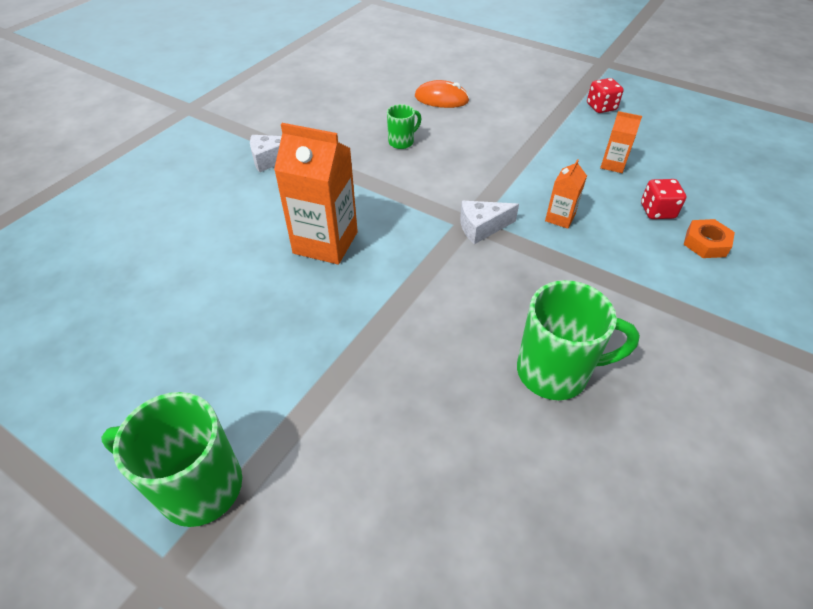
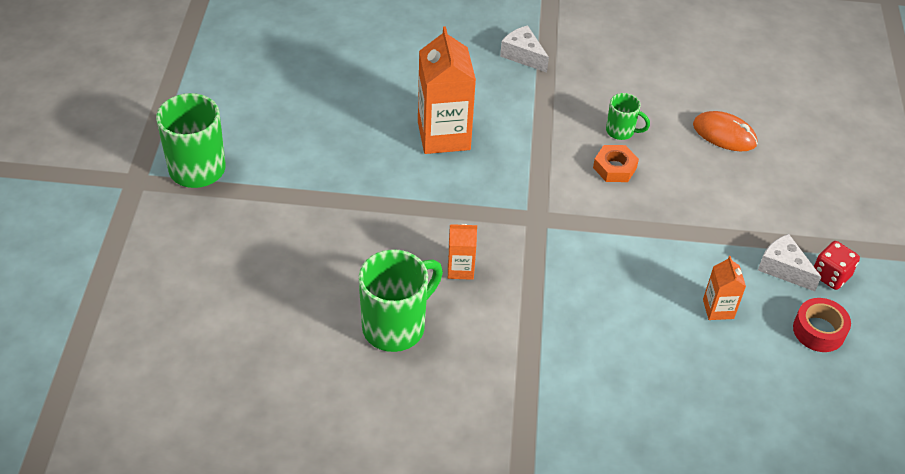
camera: 60 degrees right, 0 degrees up
(441, 99) = (724, 134): orange mouse -> orange mouse turned 45 degrees counterclockwise
(482, 227) = (536, 230): white cheese -> white cheese (783, 269)
(555, 372) = (396, 326): green mug -> green mug turned 105 degrees counterclockwise
(560, 218) = (593, 284): orange carton -> orange carton (460, 269)
(650, 130) = (819, 331): none -> red tape
(657, 211) = (663, 361): red dice -> none
(706, 243) = (638, 410): orange nut -> orange nut (614, 168)

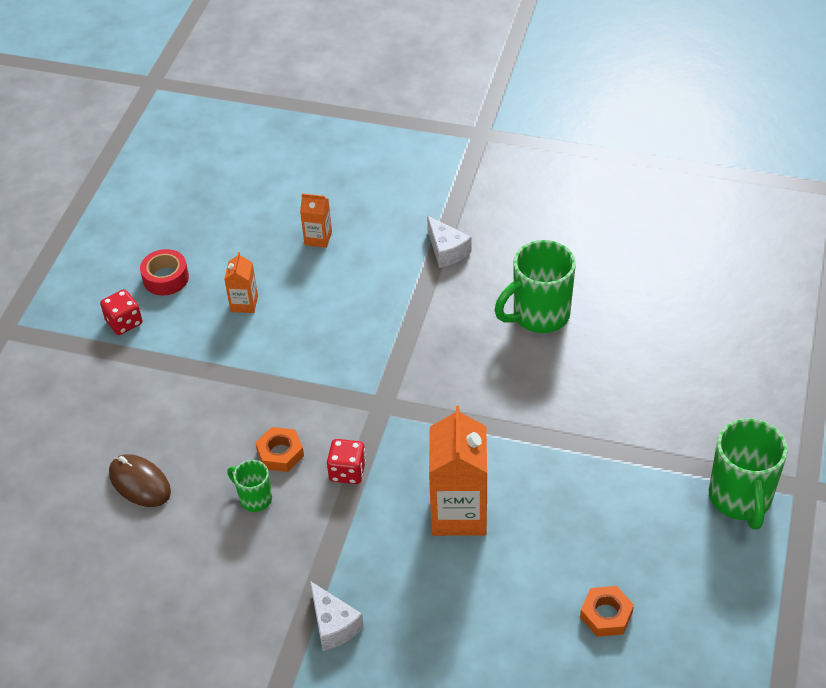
camera: 165 degrees left, 0 degrees up
(315, 78) = (606, 615): none -> orange nut
(460, 269) = (470, 361): orange carton -> orange carton (318, 238)
(549, 158) = (347, 471): none -> red dice
(724, 134) = (140, 483): orange mouse -> brown mouse
(783, 269) = (164, 332): white cheese -> white cheese (446, 250)

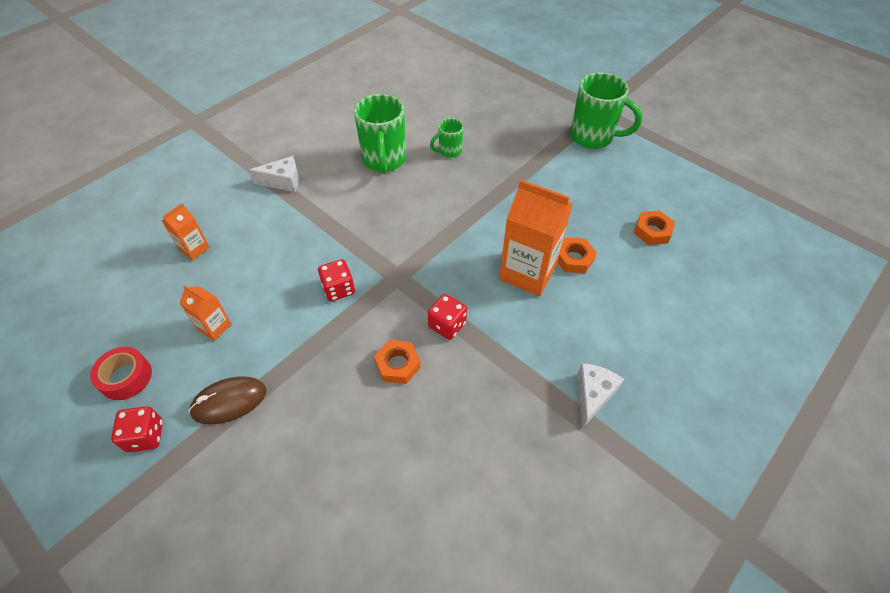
camera: 65 degrees left, 5 degrees up
(140, 483) = (354, 497): brown mouse -> brown mouse (229, 402)
(254, 498) = (433, 403): green mug -> green mug (449, 151)
(333, 625) = (593, 395): white cheese -> white cheese turned 60 degrees counterclockwise
(338, 367) = (338, 289): none -> red dice
(507, 549) = (574, 259): none -> orange nut

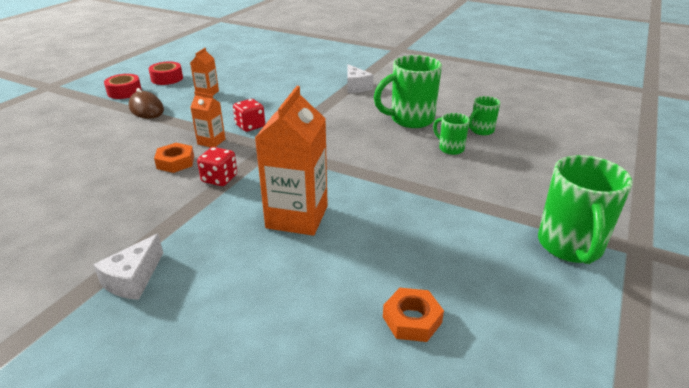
camera: 75 degrees right, 20 degrees down
(145, 436) = (124, 92): red dice -> red tape
(194, 249) = (274, 74): orange carton -> orange carton (211, 141)
(425, 123) = (481, 131): none -> green mug
(574, 259) = (330, 248): orange nut -> none
(593, 395) = (133, 279): white cheese -> white cheese turned 105 degrees clockwise

